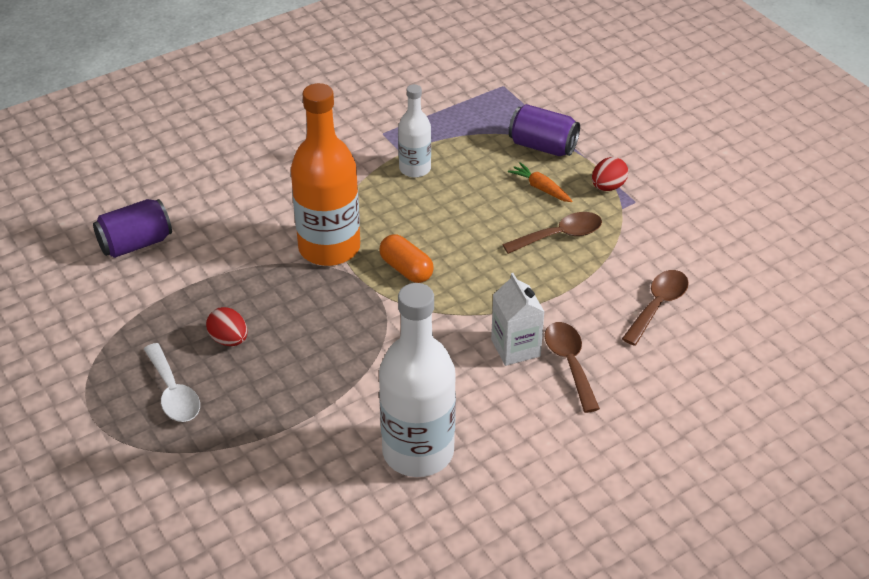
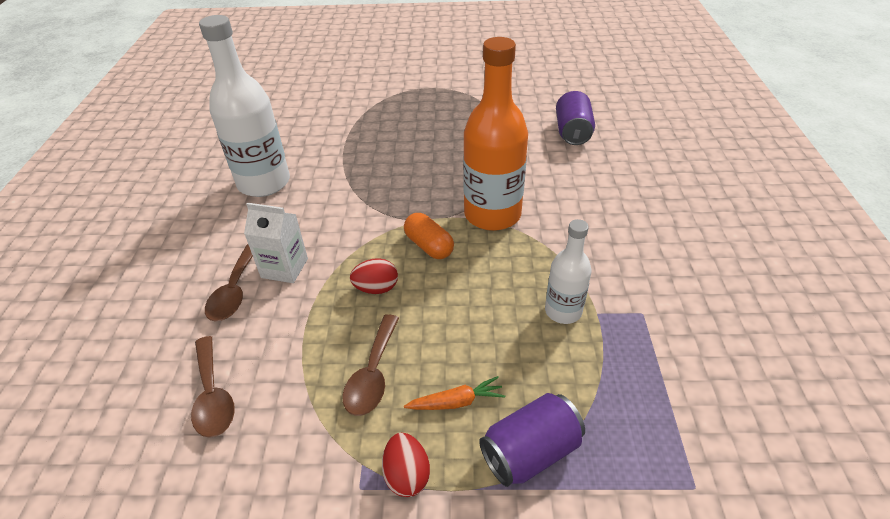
camera: 125 degrees right, 0 degrees up
(173, 393) = (418, 114): white spoon -> none
(229, 340) = (440, 143): red egg -> red egg (376, 288)
(406, 269) = (429, 246): orange capsule -> orange capsule turned 60 degrees clockwise
(569, 363) = (234, 291): brown spoon -> brown spoon turned 75 degrees clockwise

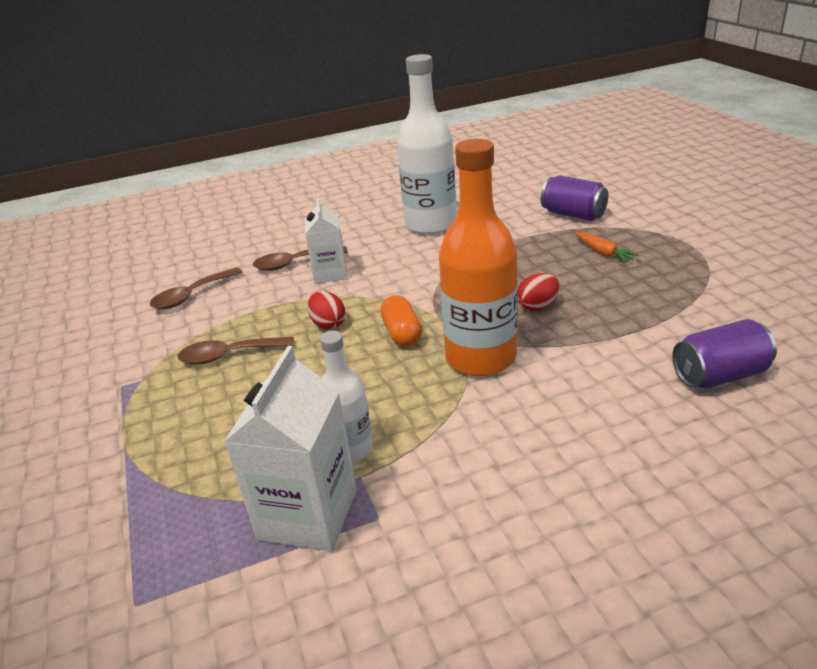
camera: 70 degrees right, 10 degrees down
(407, 475) = (134, 405): red egg -> red egg (538, 306)
(429, 246) = (402, 333): orange capsule -> orange capsule turned 45 degrees counterclockwise
(456, 402) = (210, 409): orange carrot -> orange carrot (603, 253)
(530, 452) = (163, 469): purple can -> purple can (573, 215)
(626, 352) = (308, 514): none -> white carton

